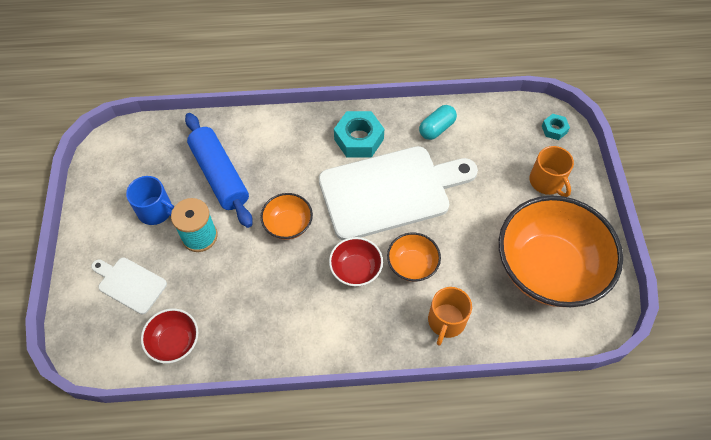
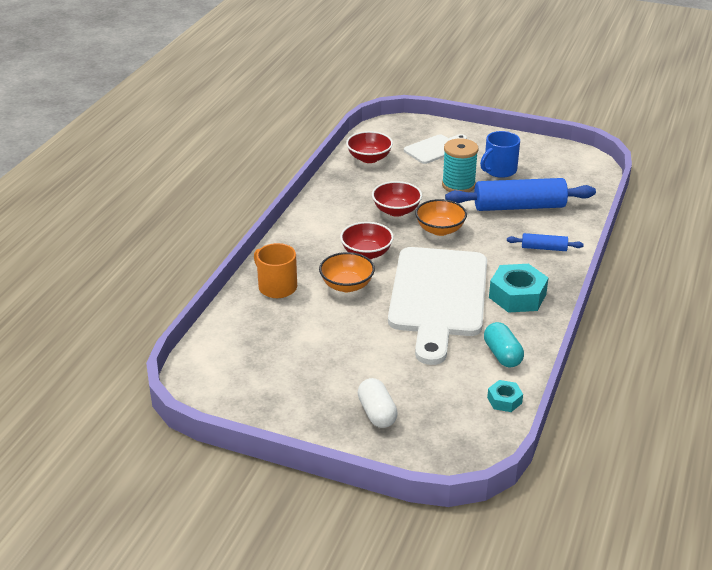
camera: 115 degrees right, 25 degrees down
(271, 273) = (396, 211): none -> red bowl
(280, 140) = (544, 248): none -> blue rolling pin
(547, 181) = (377, 413): orange mug -> white capsule
(548, 268) = (275, 370): orange bowl -> none
(554, 129) = (447, 452): turquoise nut -> turquoise nut (504, 400)

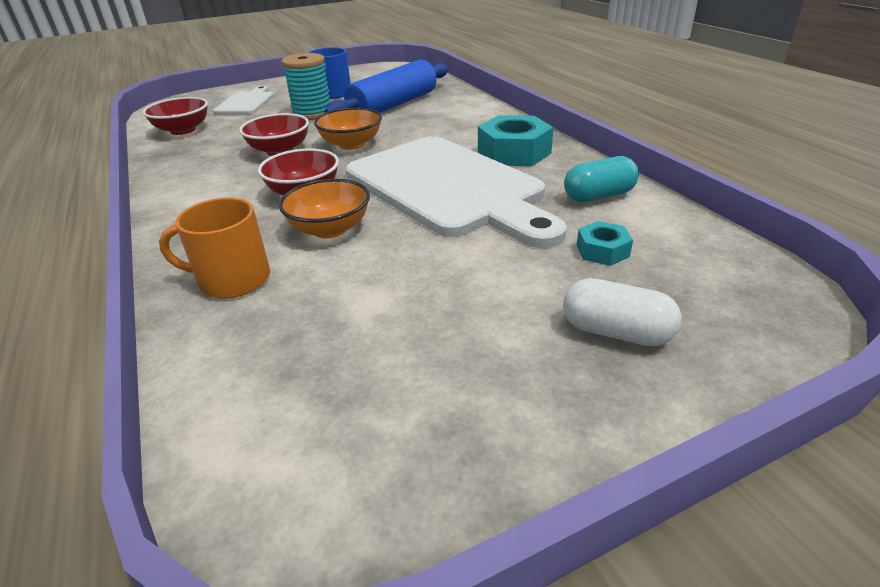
camera: 45 degrees left, 0 degrees up
(502, 355) = (598, 196): turquoise capsule -> turquoise capsule turned 45 degrees counterclockwise
(504, 400) = (685, 228): turquoise nut -> turquoise nut (602, 251)
(544, 248) = (466, 117): blue rolling pin -> none

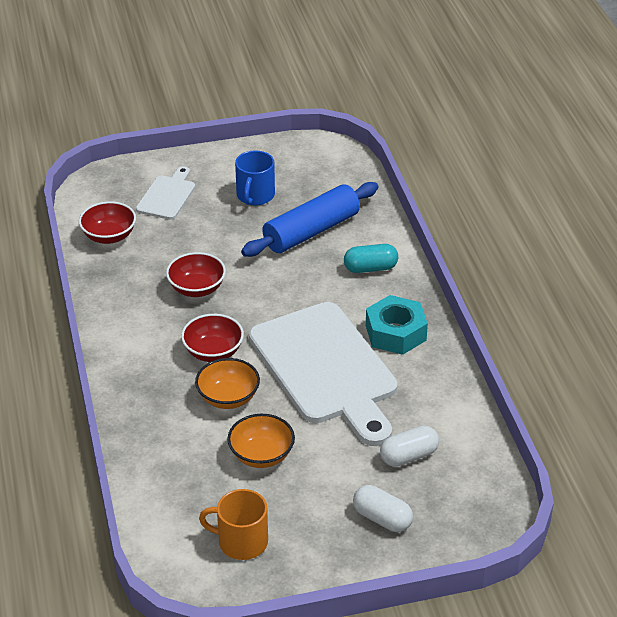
camera: 10 degrees right, 5 degrees up
(232, 279) = (160, 433): orange mug -> orange mug (241, 541)
(312, 113) = (231, 231): turquoise spool -> none
(351, 144) = (260, 292): orange bowl -> orange bowl (261, 455)
(598, 196) = (436, 401): turquoise capsule -> turquoise capsule (370, 268)
(602, 251) = (408, 456): turquoise nut -> white capsule

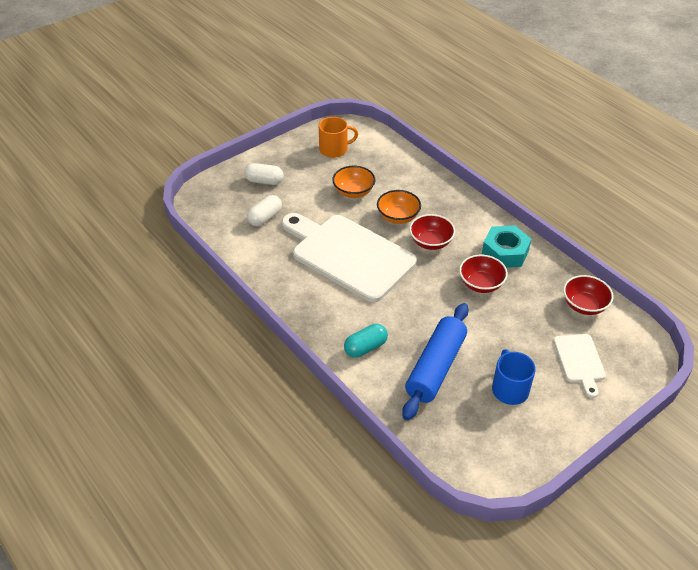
camera: 155 degrees right, 5 degrees up
(395, 333) = (315, 297): turquoise nut -> turquoise nut (505, 252)

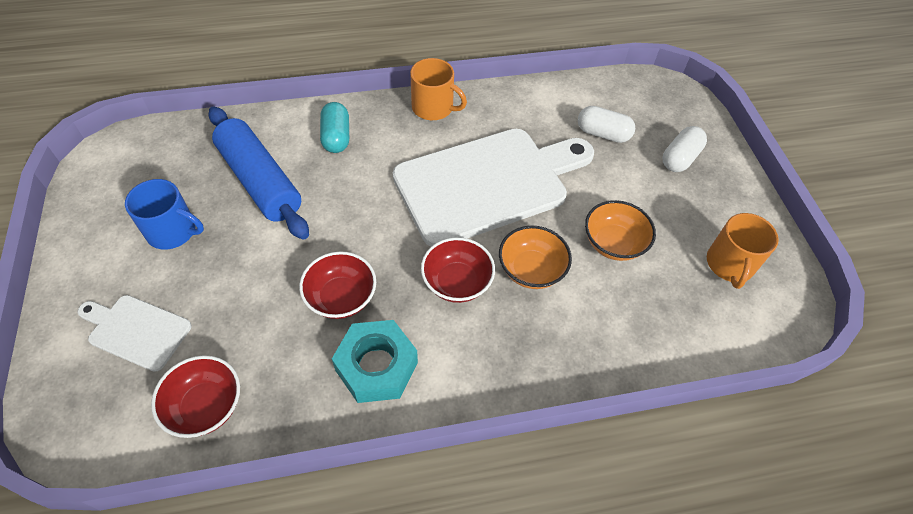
camera: 115 degrees right, 10 degrees up
(265, 218) = (603, 134): white capsule -> white capsule turned 45 degrees counterclockwise
(298, 308) = (433, 107): none -> orange mug

